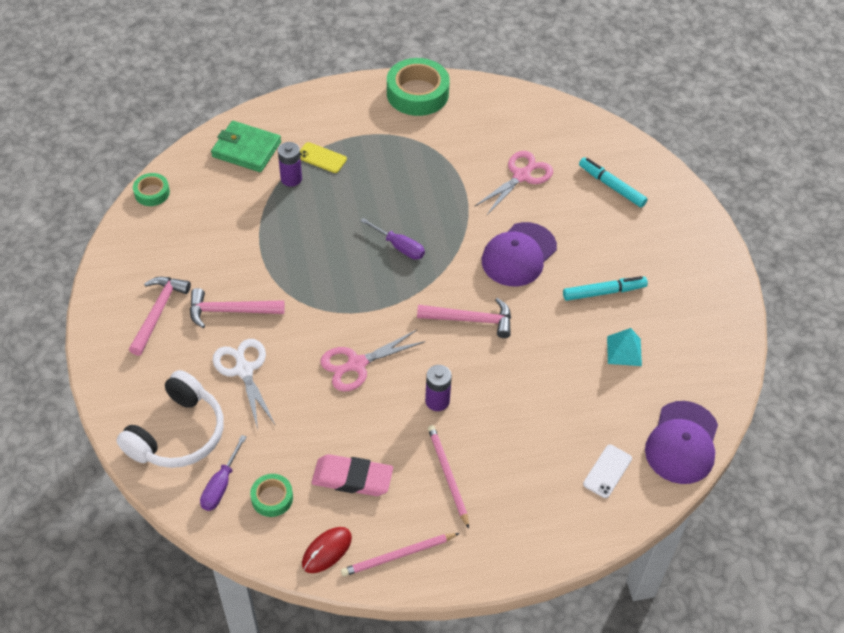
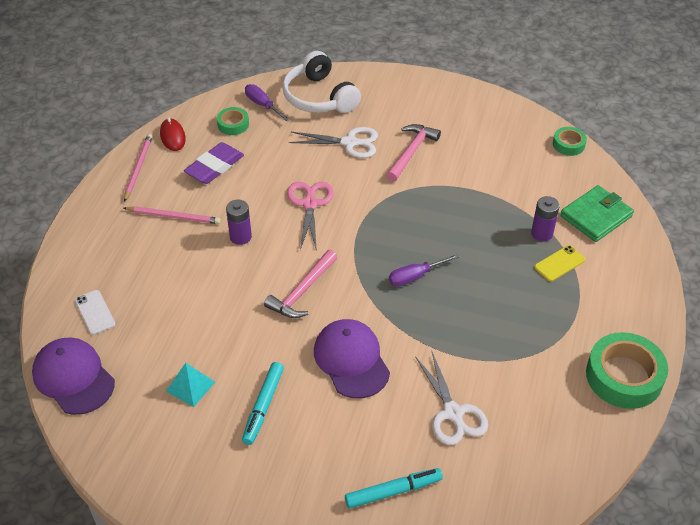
camera: 120 degrees right, 5 degrees down
(158, 312) = (435, 116): pink hammer -> none
(352, 478) = (215, 167): pink eraser -> purple eraser
(522, 176) = (453, 413): pink scissors -> white scissors

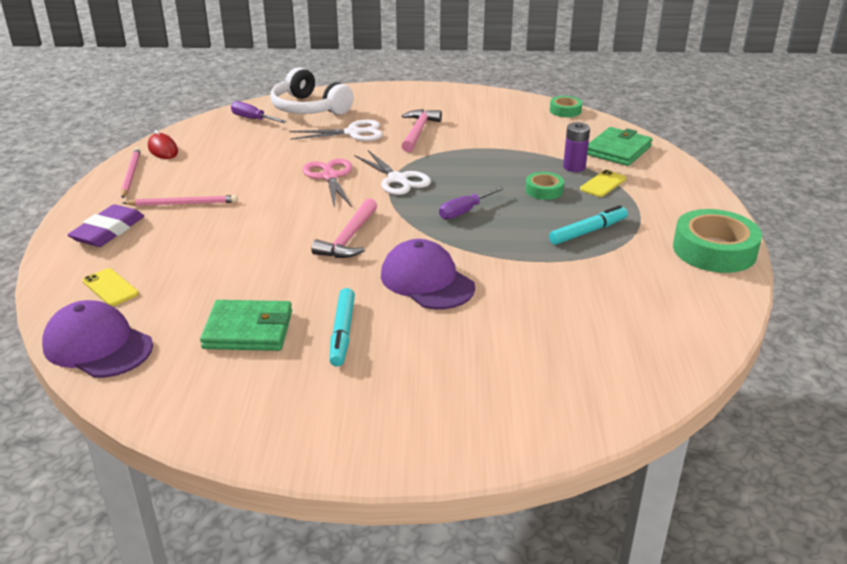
camera: 15 degrees left, 15 degrees down
(95, 312) = (110, 287): white phone -> yellow phone
(190, 386) = (248, 330): turquoise pyramid -> green wallet
(215, 167) = (216, 164): purple eraser -> purple eraser (108, 231)
(233, 124) = (226, 134): green tape -> green tape (544, 190)
(240, 237) = (264, 208): purple battery -> none
(393, 491) = (526, 378): turquoise marker -> turquoise marker (588, 231)
(453, 413) = (558, 304): white scissors -> white scissors (398, 179)

